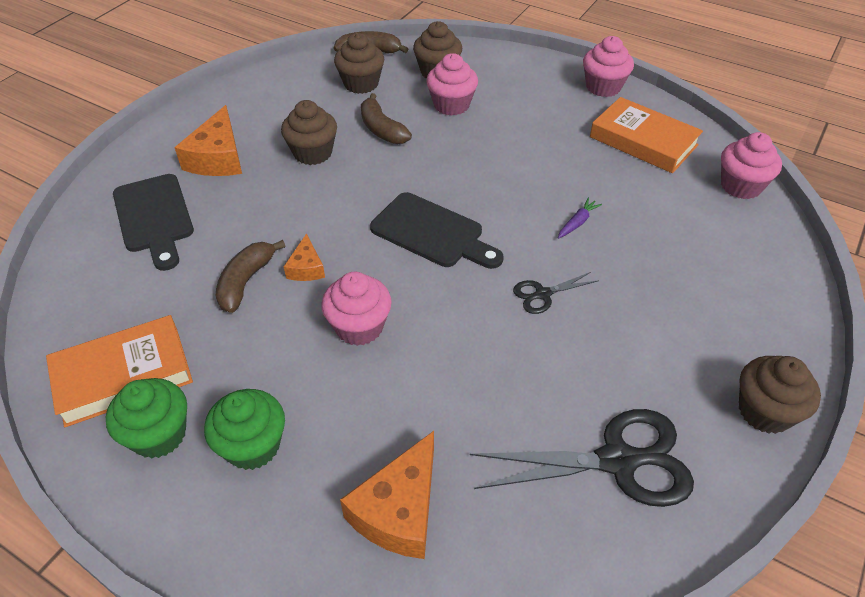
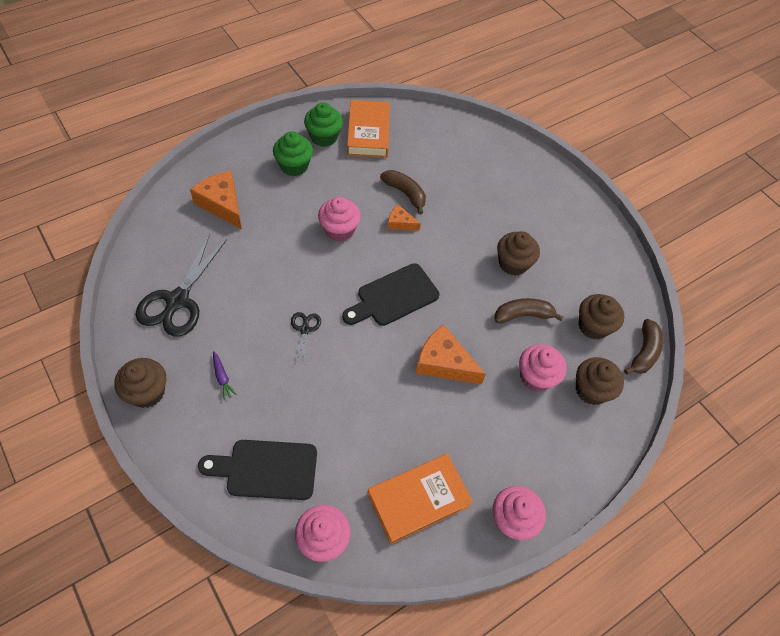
camera: 110 degrees right, 10 degrees up
(154, 217) = (485, 168): black cutting board -> black cutting board (266, 469)
(218, 158) = (532, 212): orange cheese -> orange cheese (443, 363)
(577, 223) = (353, 387): purple carrot -> purple carrot (222, 377)

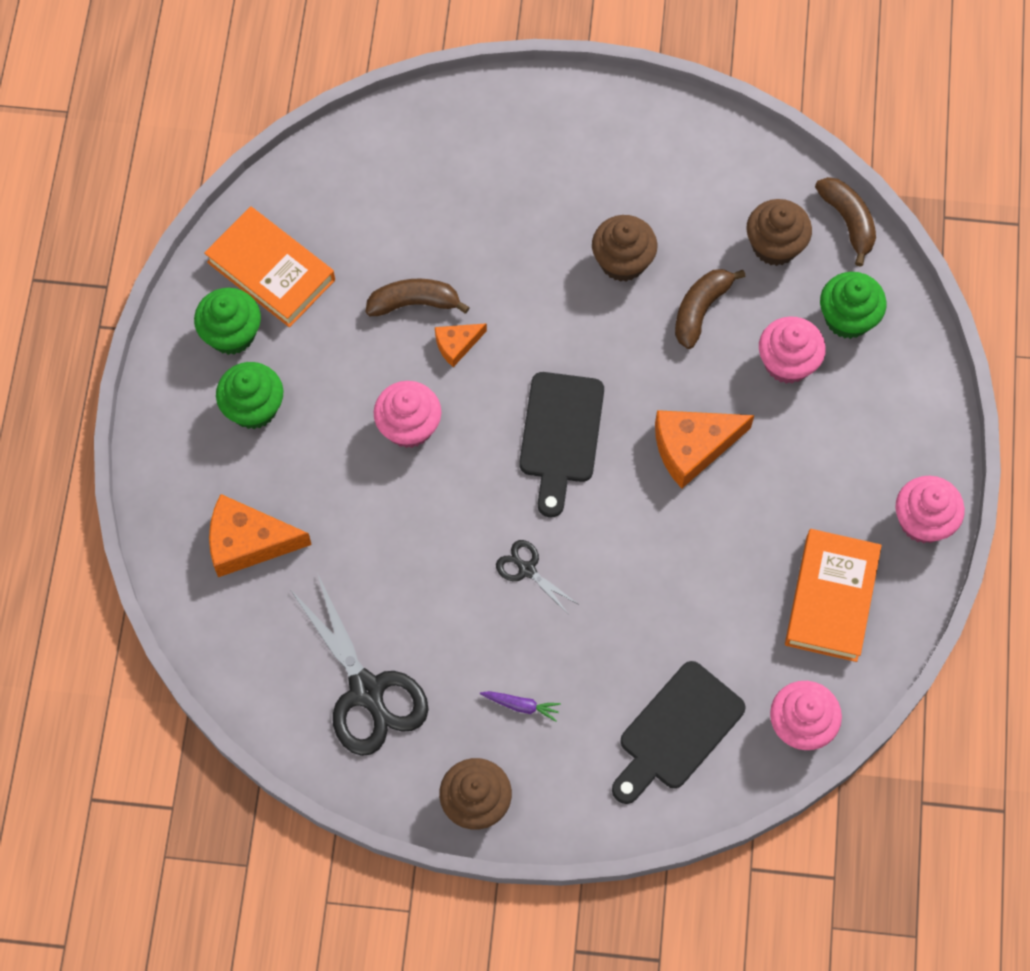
camera: 45 degrees left, 10 degrees up
(591, 390) = (847, 318): brown cupcake -> green cupcake

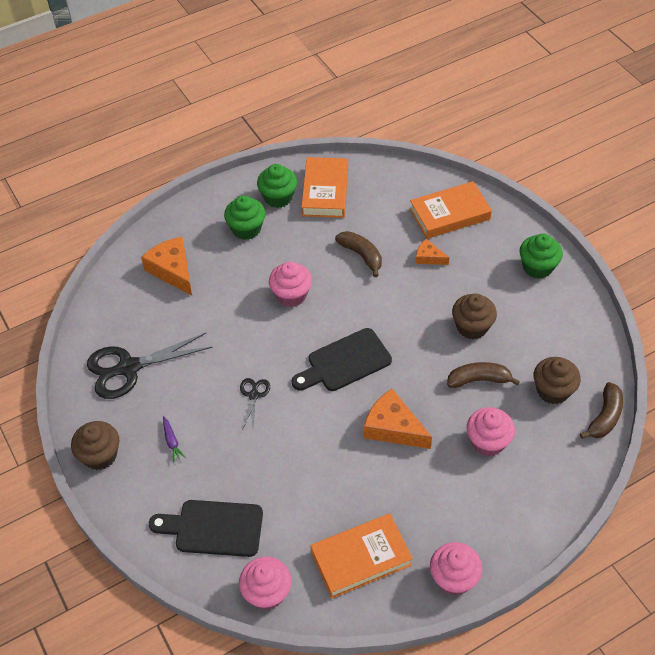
camera: 55 degrees right, 15 degrees down
(367, 691) = (128, 368): black scissors -> black scissors turned 45 degrees clockwise
(434, 157) = (449, 214): none -> orange book
(456, 345) = (355, 286): orange cheese -> orange cheese (428, 257)
(847, 318) = (545, 455): green cupcake -> green cupcake (537, 267)

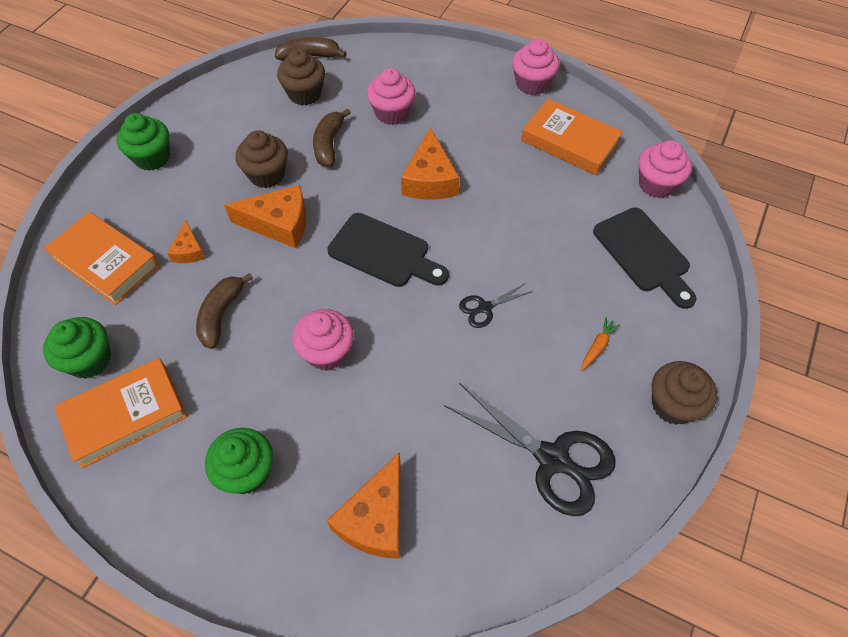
camera: 125 degrees left, 5 degrees up
(172, 442) = (597, 347): purple carrot -> orange carrot
(278, 197) = (165, 468): green cupcake -> green cupcake (89, 360)
(417, 314) = (279, 224): none -> orange cheese
(478, 380) = (329, 144): brown banana -> brown banana turned 45 degrees clockwise

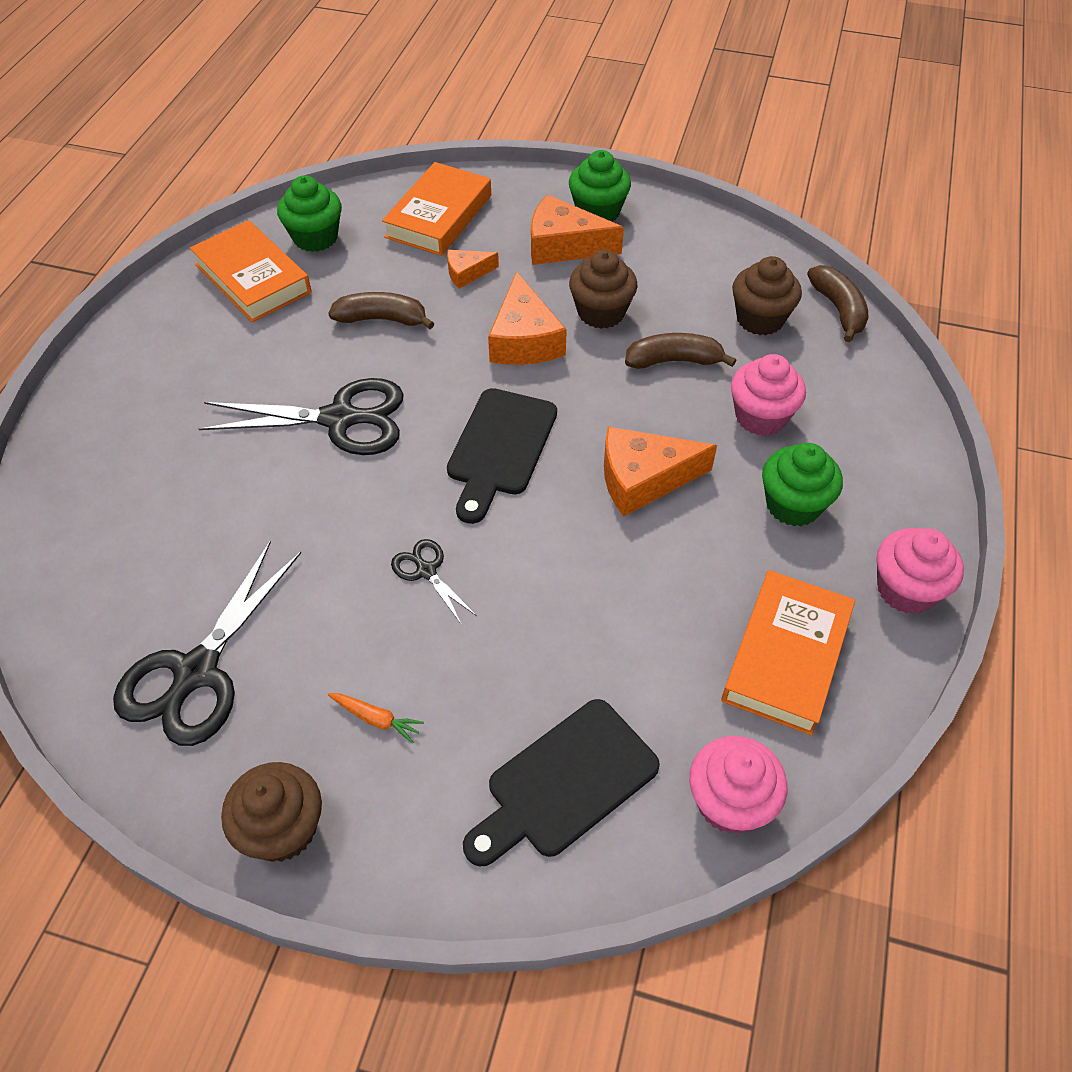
camera: 80 degrees right, 5 degrees down
(247, 472) = (188, 382): green cupcake -> green cupcake (793, 505)
(327, 352) = (340, 419): pink cupcake -> black scissors
(375, 518) = (128, 499): orange cheese -> orange cheese (564, 246)

